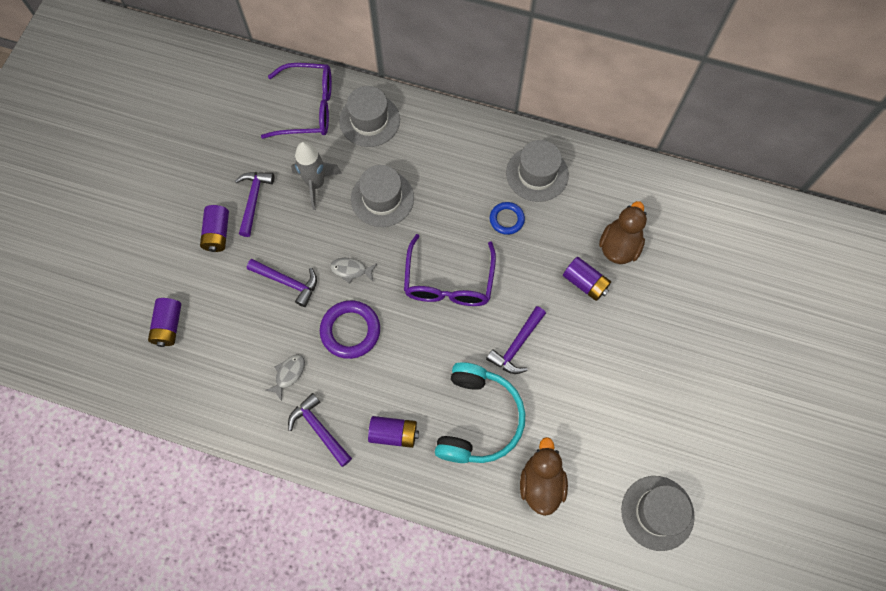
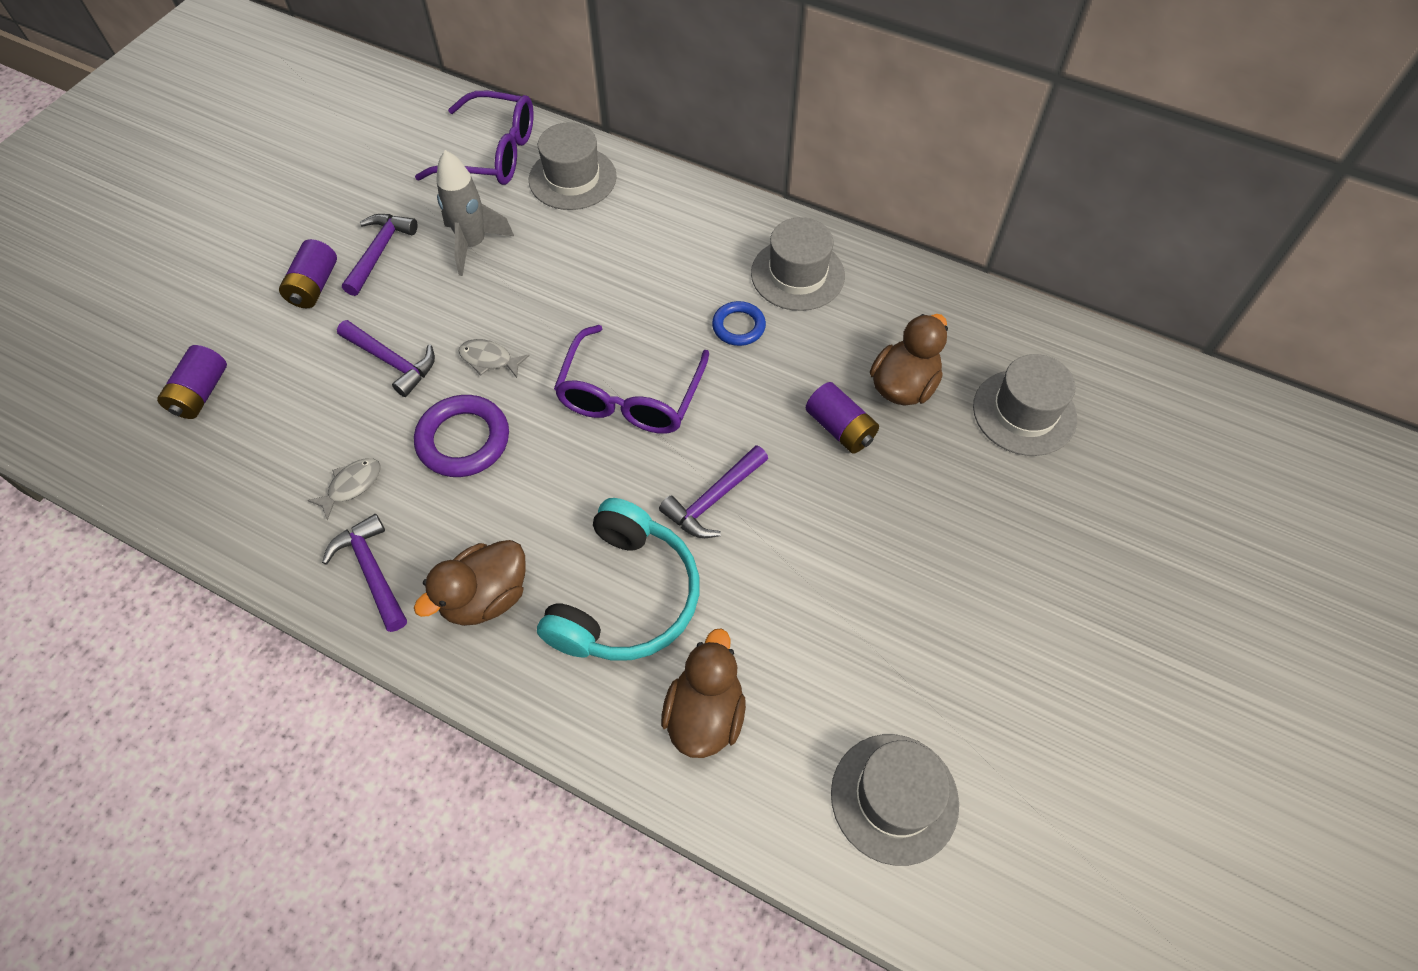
camera: 10 degrees right, 10 degrees down
(382, 198) = (562, 275): grey hat -> grey hat (1024, 412)
(393, 434) = (485, 597): purple battery -> brown duck

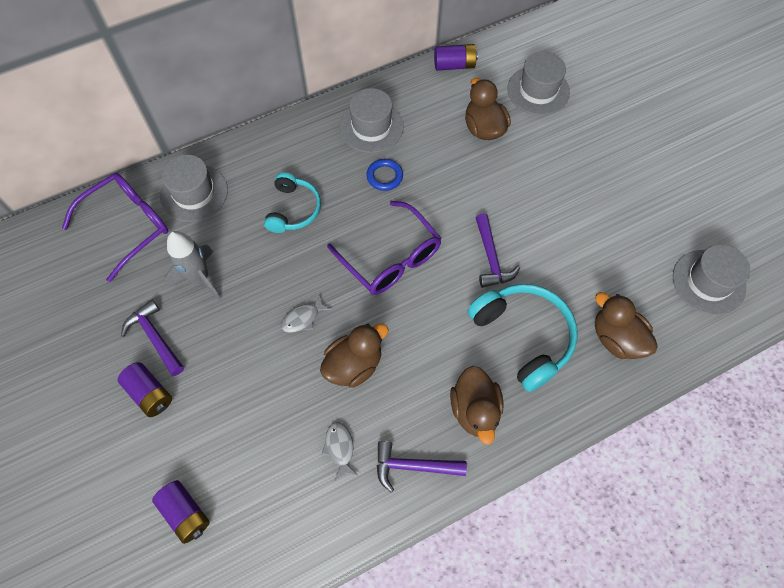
camera: 55 degrees left, 5 degrees up
(392, 362) = (258, 376): purple hammer -> none
(463, 440) = (354, 365): purple ring -> brown duck
(621, 271) = (293, 209): none -> turquoise headphones
(840, 428) = (489, 173): purple battery -> purple battery (454, 65)

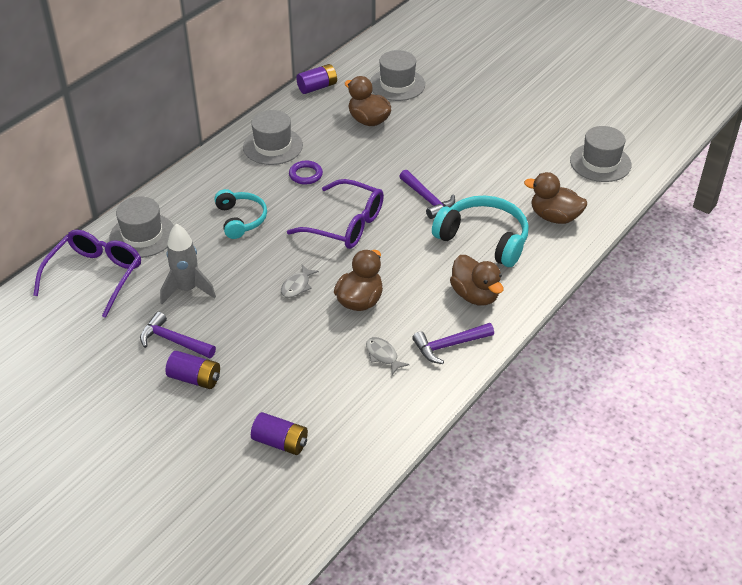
camera: 25 degrees left, 20 degrees down
(384, 176) = (305, 175): blue ring -> purple ring

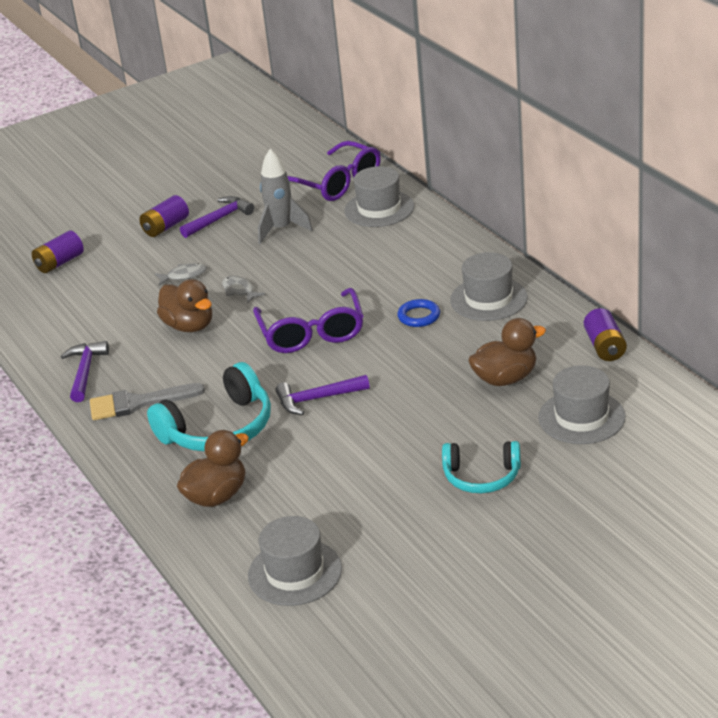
camera: 115 degrees right, 10 degrees down
(241, 219) = (366, 266): turquoise headphones -> turquoise headphones (481, 477)
(305, 175) = (419, 316): purple ring -> blue ring
(346, 225) = (312, 333): purple glasses -> purple glasses turned 60 degrees counterclockwise
(383, 355) = (107, 329): grey fish -> grey fish (184, 276)
(475, 295) = (138, 403): brown duck -> grey brush

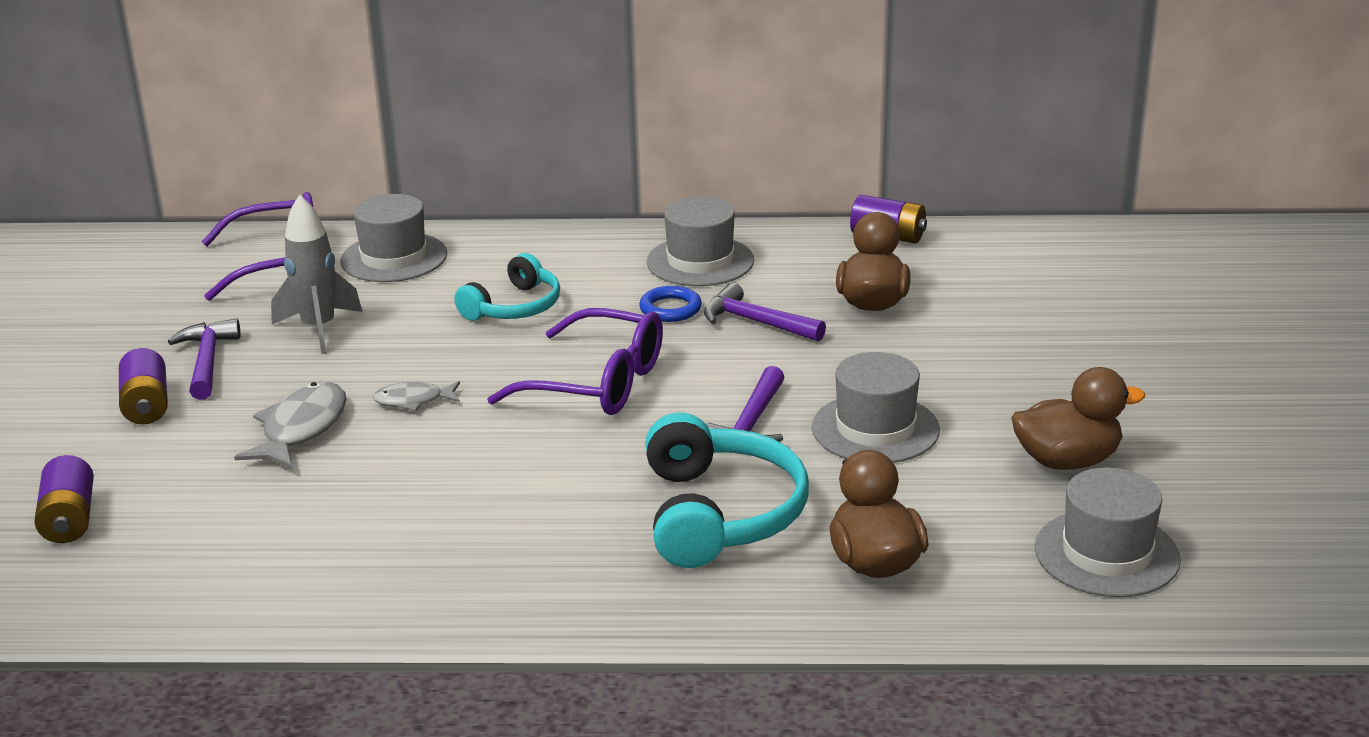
camera: 60 degrees left, 5 degrees down
(85, 371) = (413, 582): purple hammer -> purple hammer (755, 322)
(138, 403) = (564, 560): grey brush -> none
(184, 276) = (301, 429): grey fish -> grey fish, size x1.67
(189, 326) = (436, 462): brown duck -> brown duck (1067, 461)
(481, 477) = (1045, 375): turquoise headphones -> turquoise headphones (514, 307)
(581, 417) = (1001, 289): grey hat -> grey hat (875, 429)

